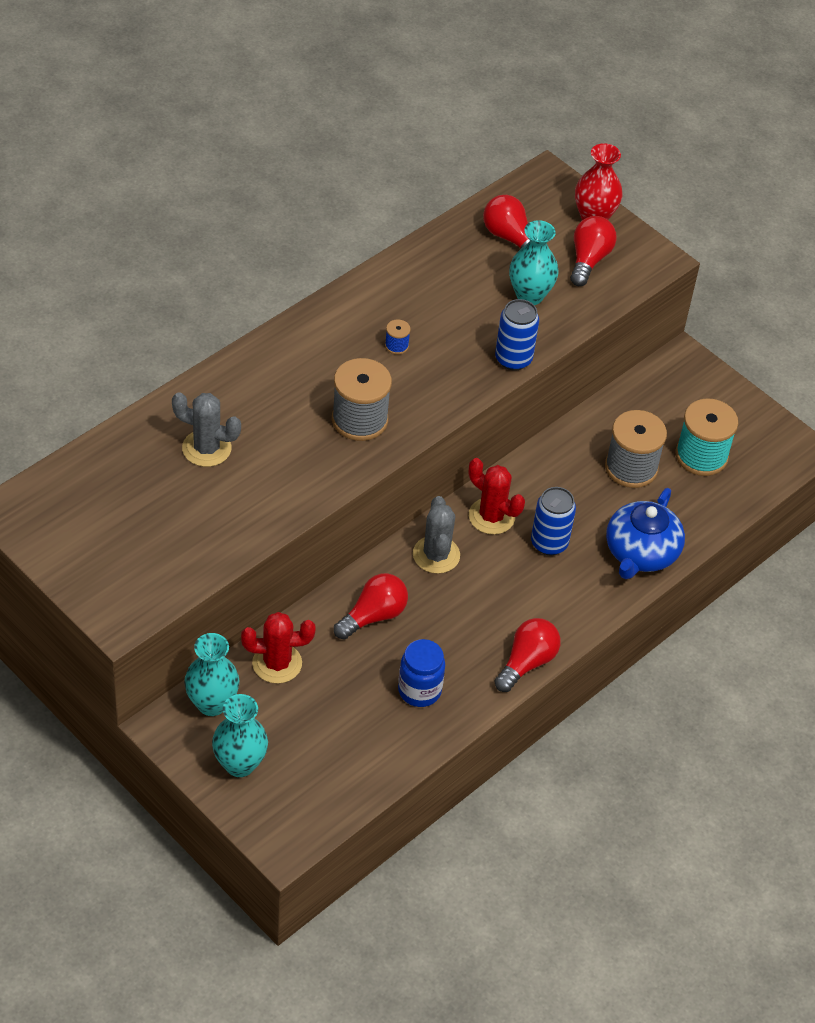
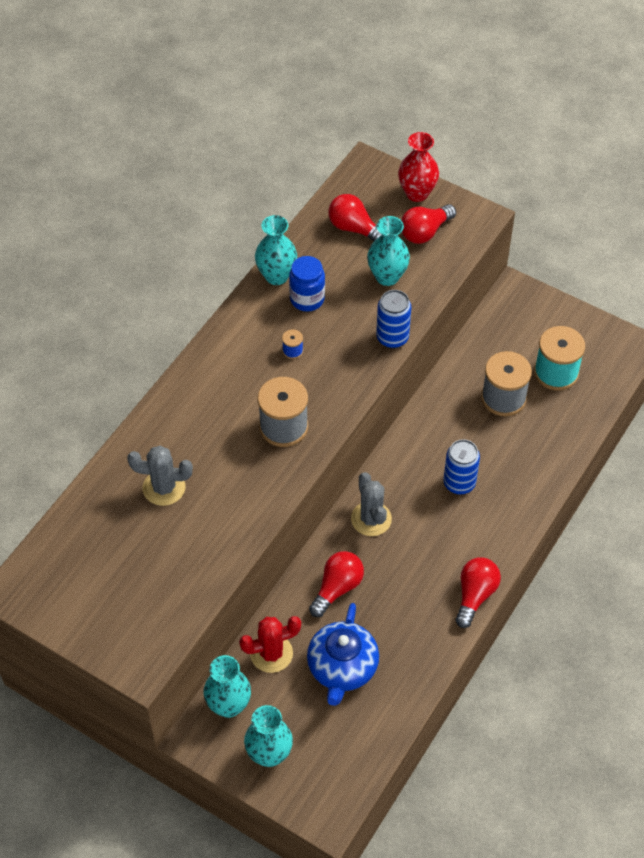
camera: 10 degrees left, 5 degrees up
(405, 265) = (276, 276): none -> turquoise vase
(419, 690) = (396, 645): blue jar -> blue jar (307, 299)
(491, 516) = (405, 472): red cactus -> none
(588, 260) = (425, 232): red light bulb -> red light bulb turned 135 degrees counterclockwise
(640, 553) = (535, 472): blue teapot -> blue teapot (342, 668)

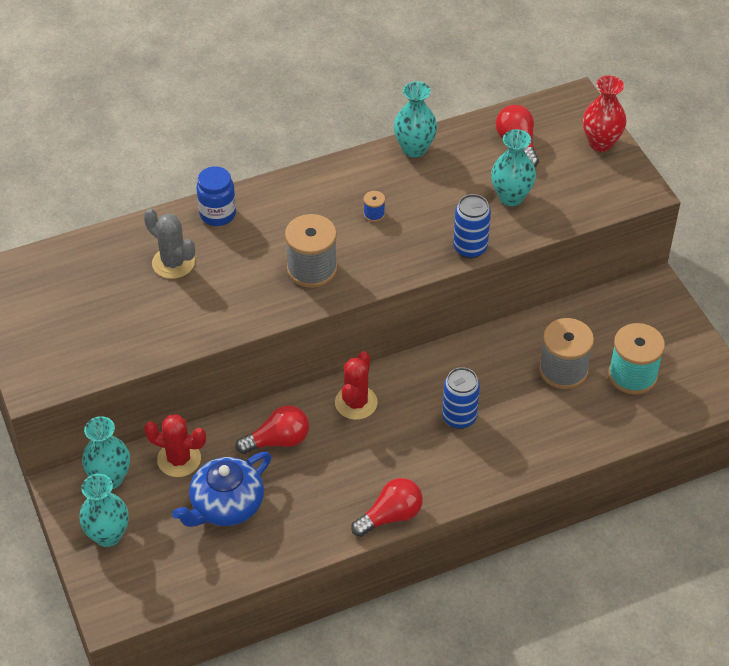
camera: 35 degrees right, 5 degrees down
(307, 299) = (424, 180): blue jar -> blue jar (218, 214)
(371, 519) = (356, 403): grey cactus -> red cactus
(425, 232) = (579, 178): red light bulb -> none

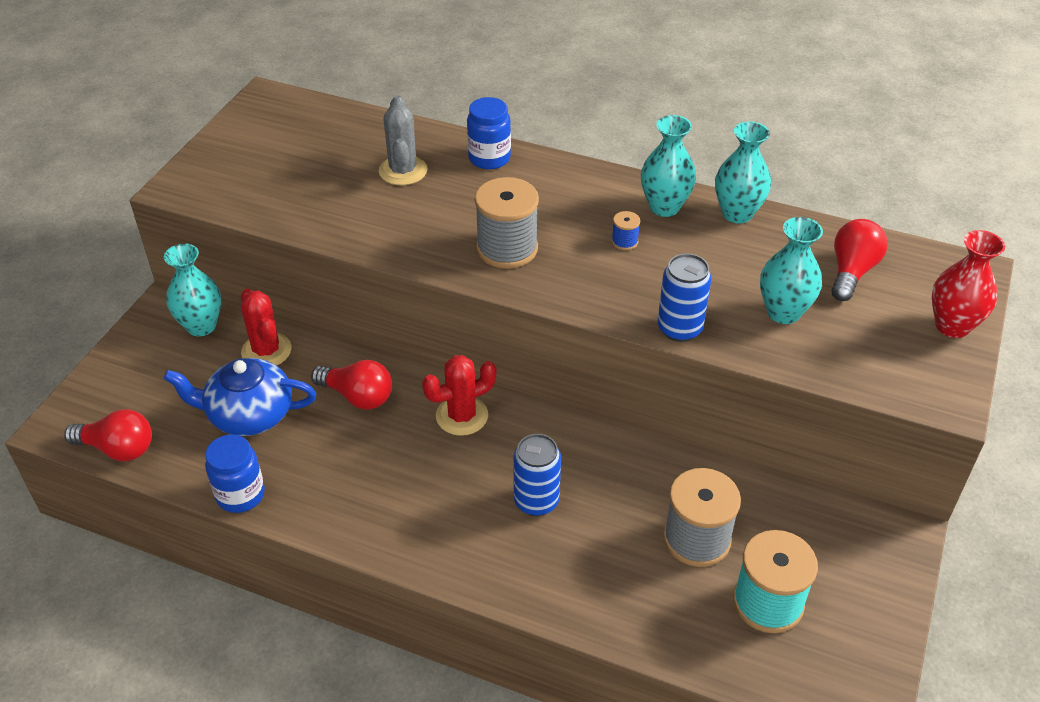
camera: 45 degrees right, 5 degrees down
(108, 535) = (140, 366): turquoise vase -> turquoise vase (664, 207)
(289, 553) = (240, 495): none -> blue jar
(391, 516) = (361, 537): red light bulb -> red light bulb (118, 449)

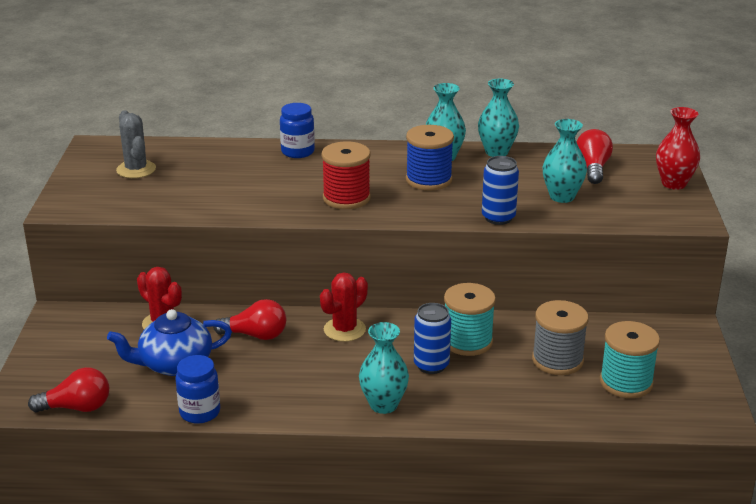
camera: 20 degrees left, 15 degrees down
(201, 326) = (97, 319): turquoise vase -> turquoise vase (383, 405)
(403, 171) = (236, 169): grey cactus -> grey cactus (136, 169)
(507, 248) = (346, 198): grey spool -> red spool
(599, 476) = (467, 341): none -> turquoise spool
(624, 241) = (428, 180): blue spool -> blue spool, size x2.28

